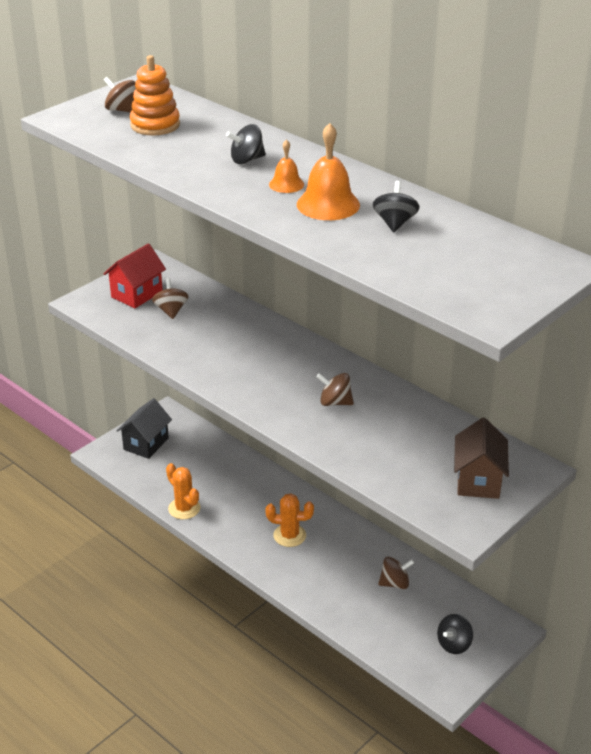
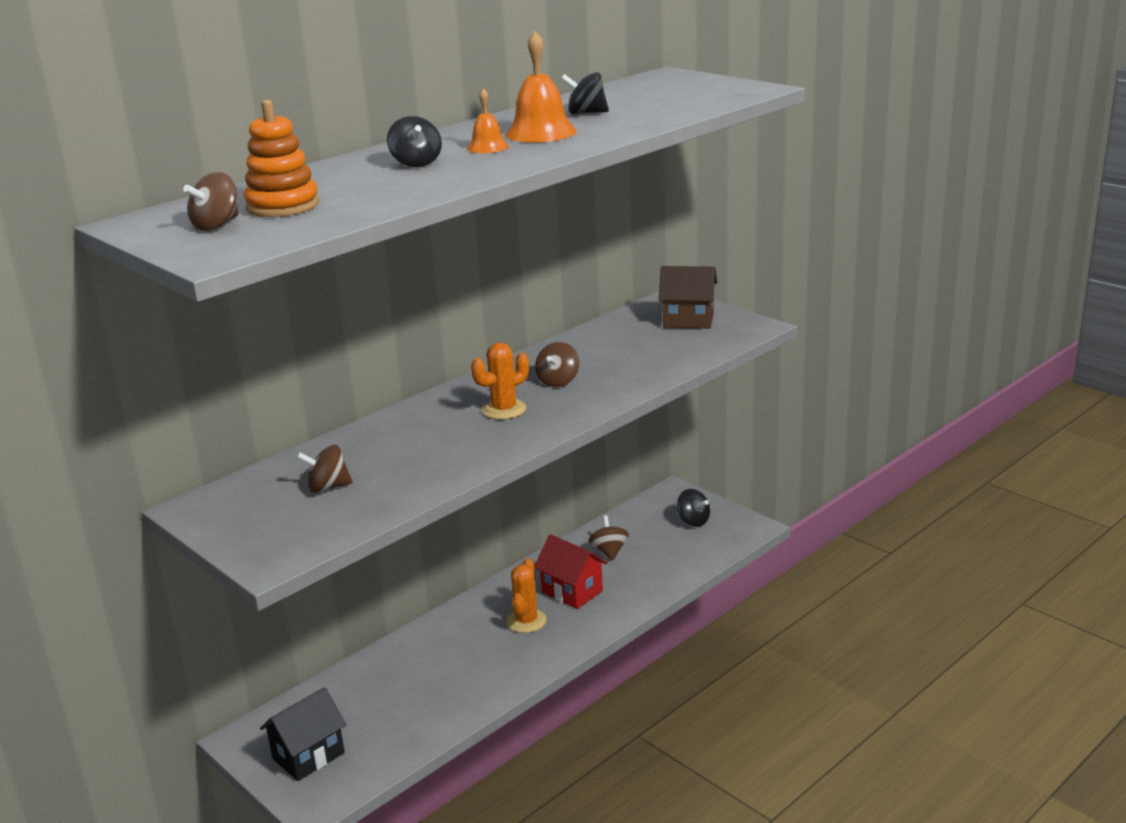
camera: 85 degrees left, 10 degrees down
(137, 294) = (270, 516): red house -> red house (572, 591)
(146, 444) = (308, 756): black house -> black house turned 75 degrees counterclockwise
(184, 508) = (461, 709): orange cactus -> orange cactus (504, 409)

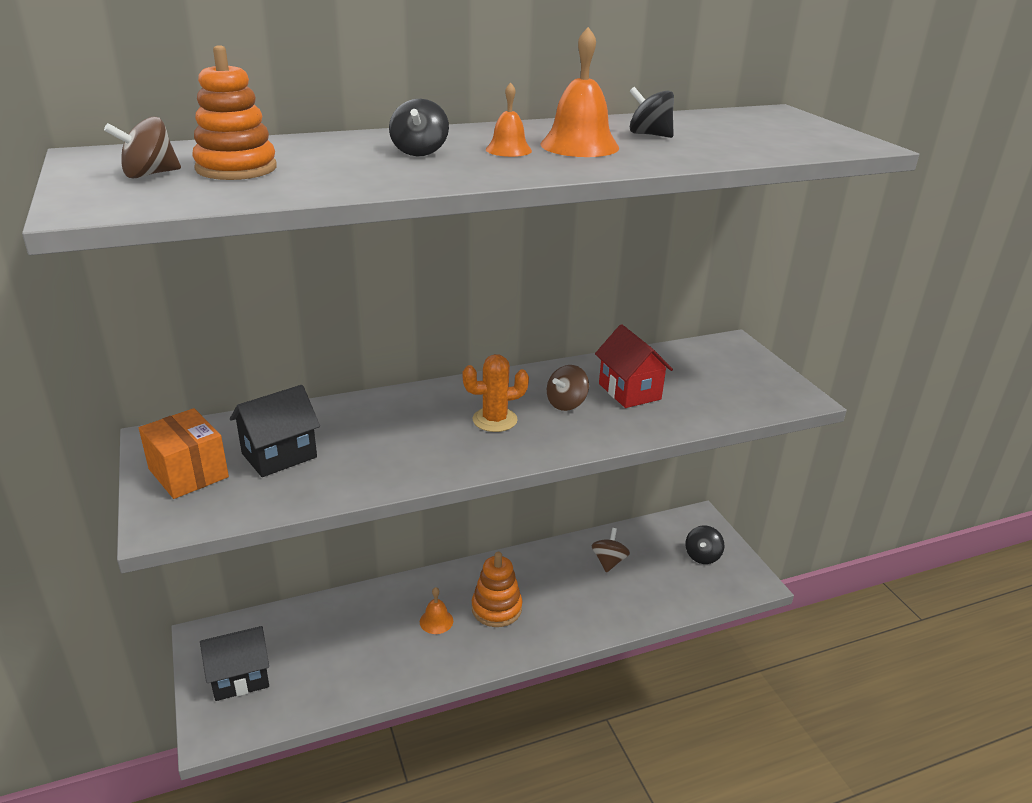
camera: 20 degrees right, 5 degrees up
(253, 523) = (188, 473): none -> orange box
(328, 487) = (279, 455): brown spinning top -> black house
(474, 649) = (436, 621): none -> orange bell
(526, 621) = (496, 608): orange cactus -> orange stacking toy
(572, 591) = (553, 592): red house -> red house (629, 391)
(688, 320) = (736, 372): brown house -> none
(693, 521) = (702, 556): black spinning top -> black spinning top turned 45 degrees clockwise

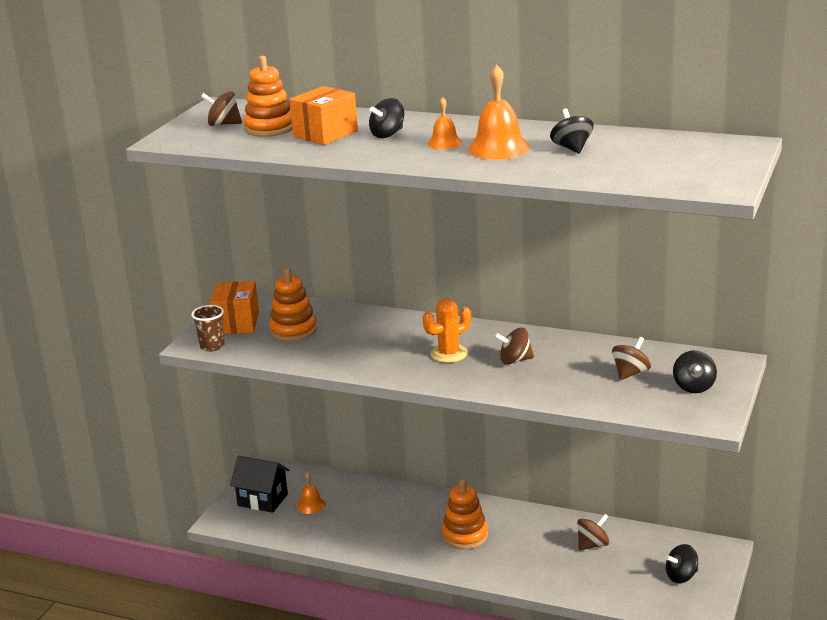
camera: 45 degrees right, 5 degrees down
(192, 517) = (212, 346): none -> brown cup
(279, 455) = (293, 330): black house -> orange stacking toy
(335, 163) = (325, 134): none -> orange box
(436, 621) = (414, 524): orange bell -> orange bell (311, 505)
(495, 420) = (449, 354): orange cactus -> orange cactus turned 60 degrees counterclockwise
(629, 391) = (576, 368): red house -> none
(678, 380) = (630, 373): none -> brown spinning top
(742, 374) = (694, 387): none -> black spinning top

